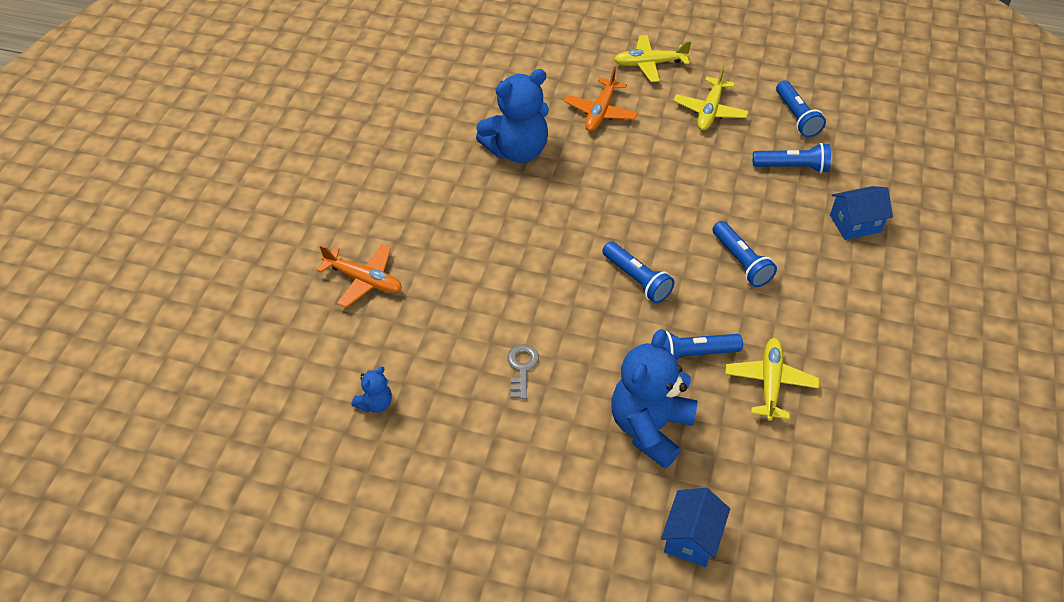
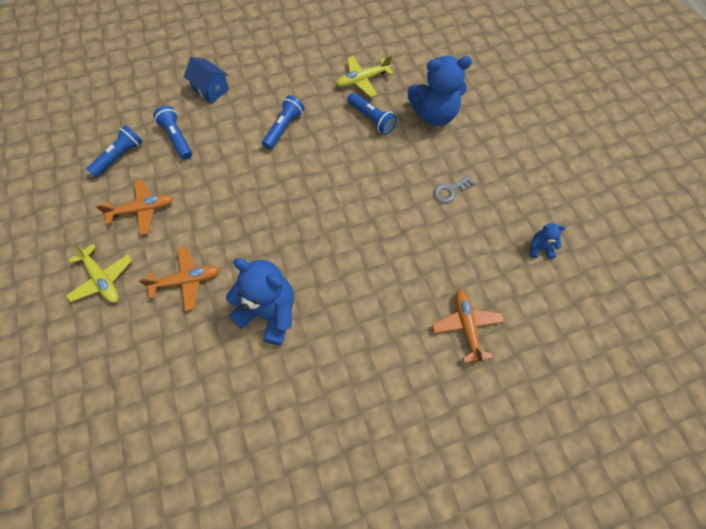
camera: 125 degrees left, 15 degrees up
(637, 279) = (338, 171): blue flashlight -> none
(691, 538) = (476, 71): blue house -> none
(710, 111) = (142, 210): yellow plane -> orange plane

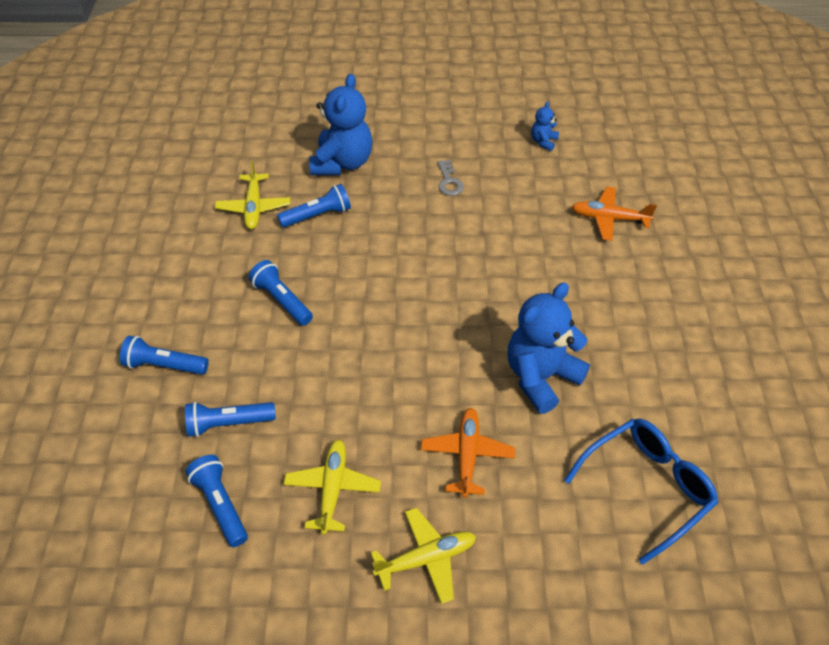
camera: 70 degrees left, 15 degrees down
(142, 210) = (332, 489): orange plane -> yellow plane
(186, 414) = (646, 488): none -> blue glasses
(211, 89) = (164, 365): blue house -> blue flashlight

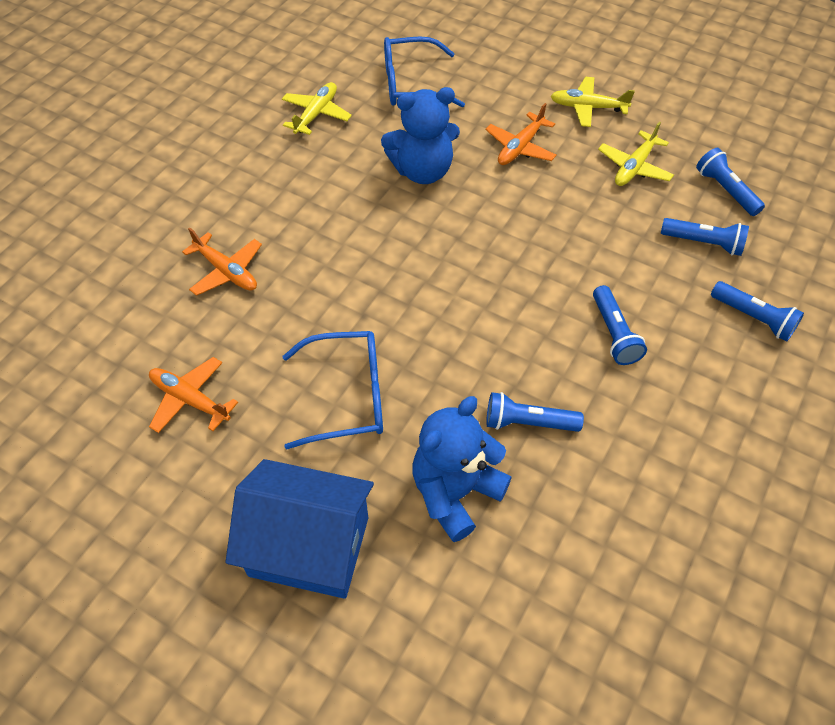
camera: 150 degrees left, 5 degrees up
(220, 505) = (725, 190): blue flashlight -> blue flashlight turned 150 degrees clockwise
(253, 207) = (601, 473): yellow plane -> yellow plane (316, 114)
(408, 111) = (309, 546): none -> blue house
(449, 182) = (346, 396): grey key -> blue glasses
(543, 142) = (190, 399): blue teddy bear -> orange plane

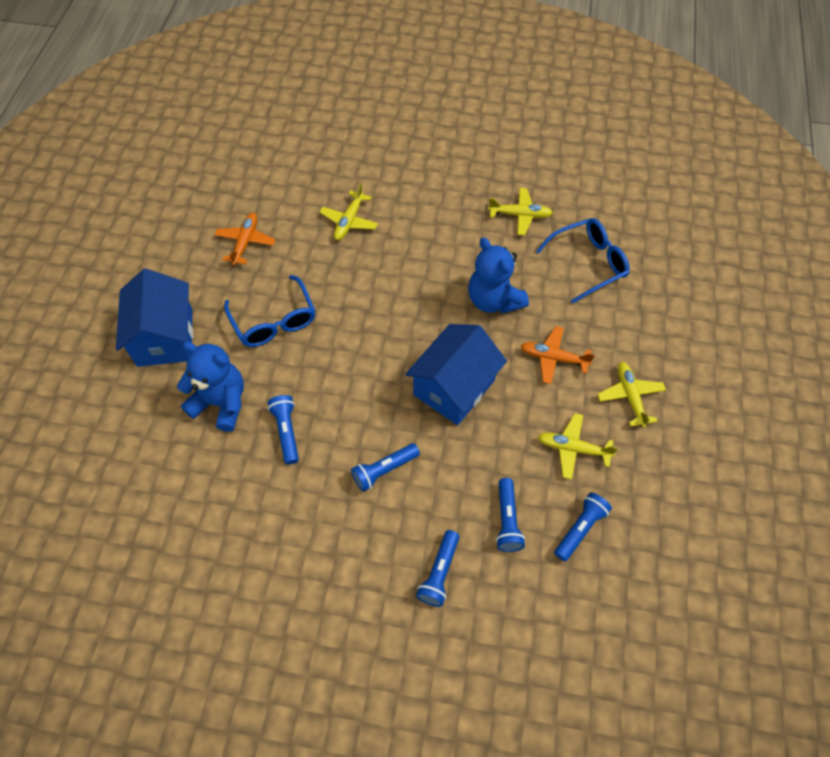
camera: 70 degrees right, 5 degrees up
(226, 271) = (349, 221): orange plane -> yellow plane
(412, 84) = (587, 263): blue glasses -> blue glasses turned 90 degrees clockwise
(525, 239) = (454, 387): none -> blue house

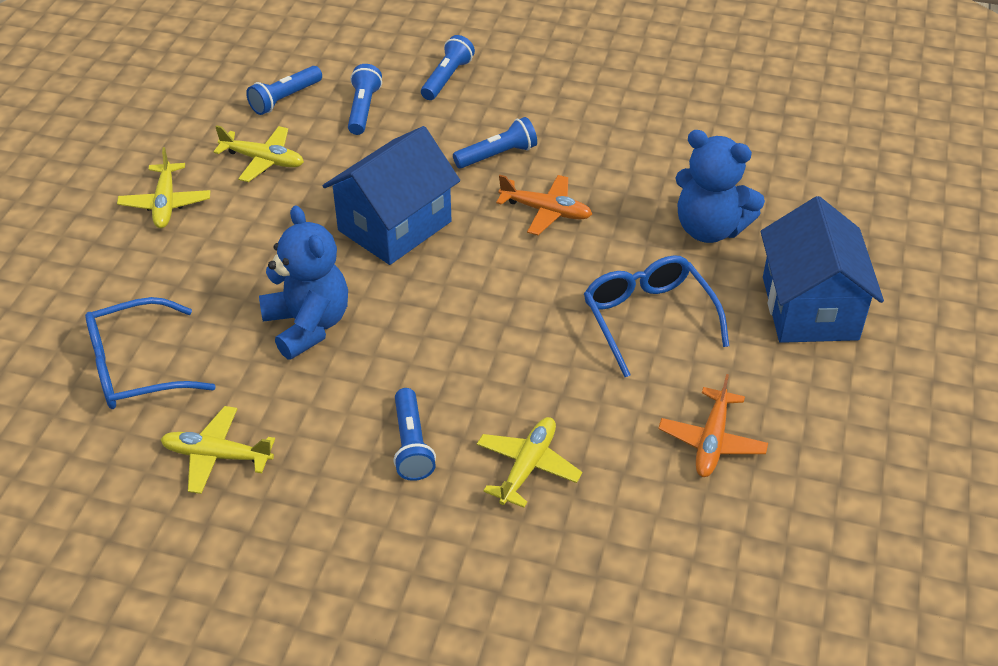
camera: 175 degrees left, 15 degrees down
(286, 431) = (619, 196): blue flashlight -> blue flashlight (411, 444)
(553, 358) = (248, 249): orange plane -> orange plane (546, 211)

